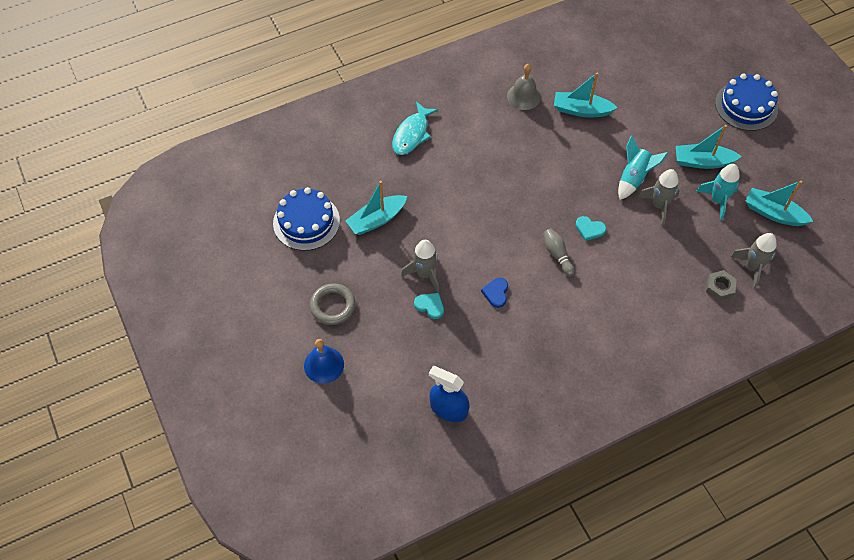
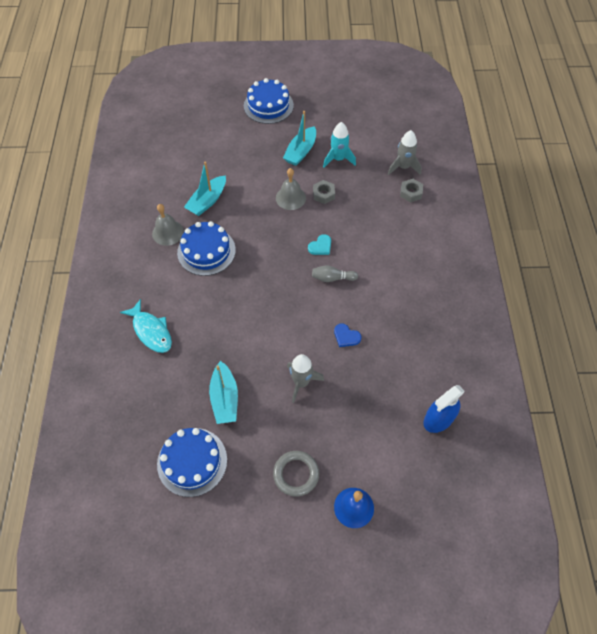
camera: 65 degrees left, 0 degrees up
(430, 306) = (334, 392): turquoise heart -> none
(522, 136) = (206, 251): none -> blue cake
(634, 178) = (290, 198): turquoise rocket -> grey bell
(659, 205) = (323, 194): grey rocket -> grey nut
(773, 213) = (366, 135): turquoise boat -> none

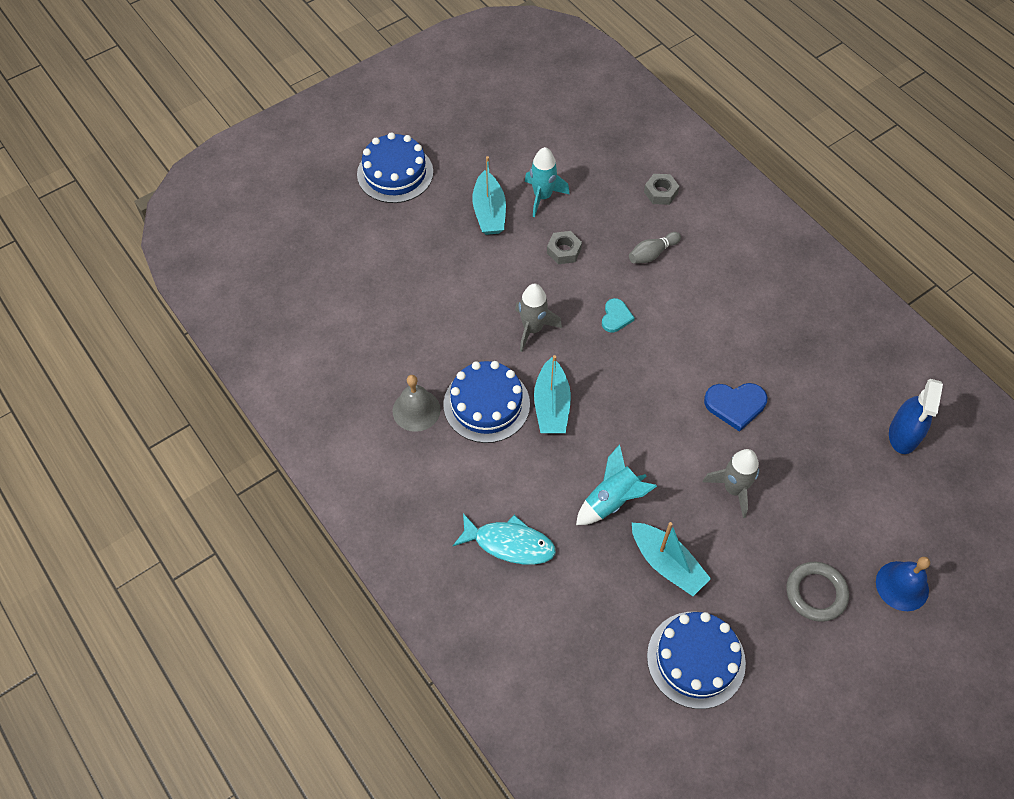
camera: 35 degrees left, 0 degrees up
(207, 201) = (430, 340): turquoise boat -> turquoise boat (551, 405)
(226, 344) = (612, 500): none -> turquoise rocket
(290, 198) = (528, 277): grey bell -> none
(332, 278) = (662, 347): grey bowling pin -> grey bowling pin (652, 254)
(346, 336) = (735, 405): blue heart -> blue heart, size x1.54
(403, 167) = (626, 165): grey rocket -> grey rocket (532, 329)

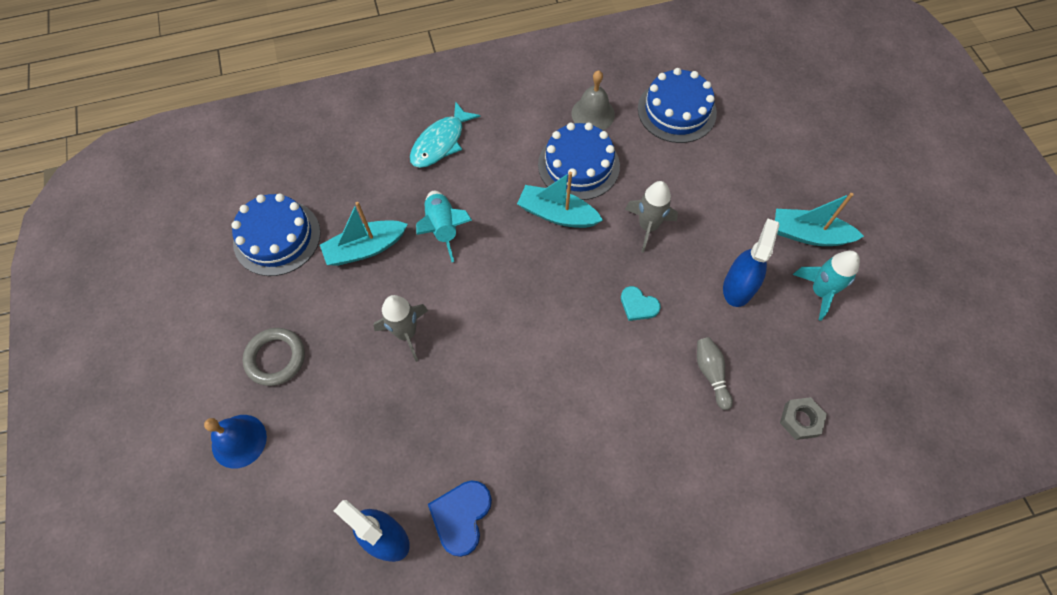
camera: 110 degrees right, 5 degrees up
(395, 173) = (880, 167): blue cake -> blue cake (676, 111)
(564, 251) = (738, 287): grey nut -> blue spray bottle
(735, 405) = (493, 376): blue heart -> blue heart (461, 516)

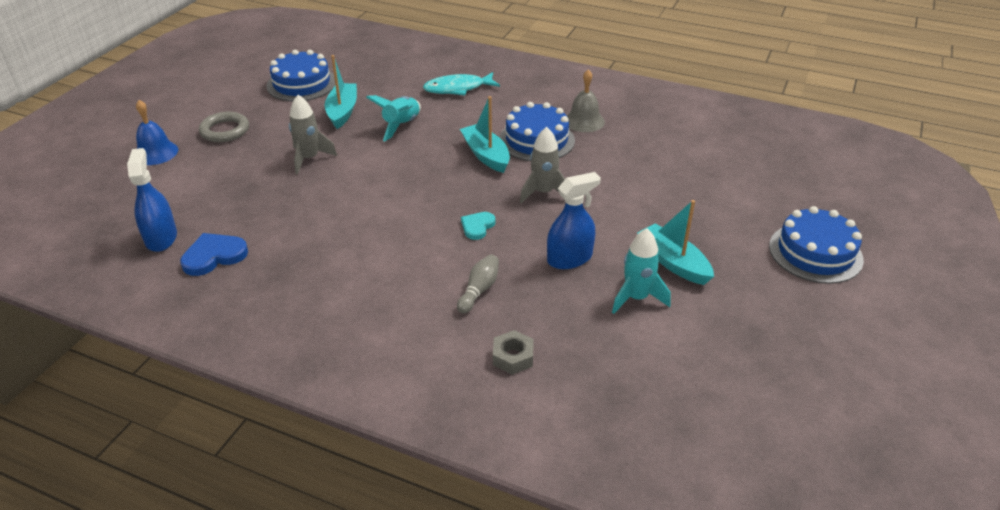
camera: 40 degrees right, 25 degrees down
(365, 248) = (342, 112): turquoise boat -> turquoise boat turned 75 degrees clockwise
(638, 305) = (477, 226): turquoise heart -> turquoise heart turned 45 degrees clockwise
(676, 111) = (653, 147): blue cake -> blue cake (815, 253)

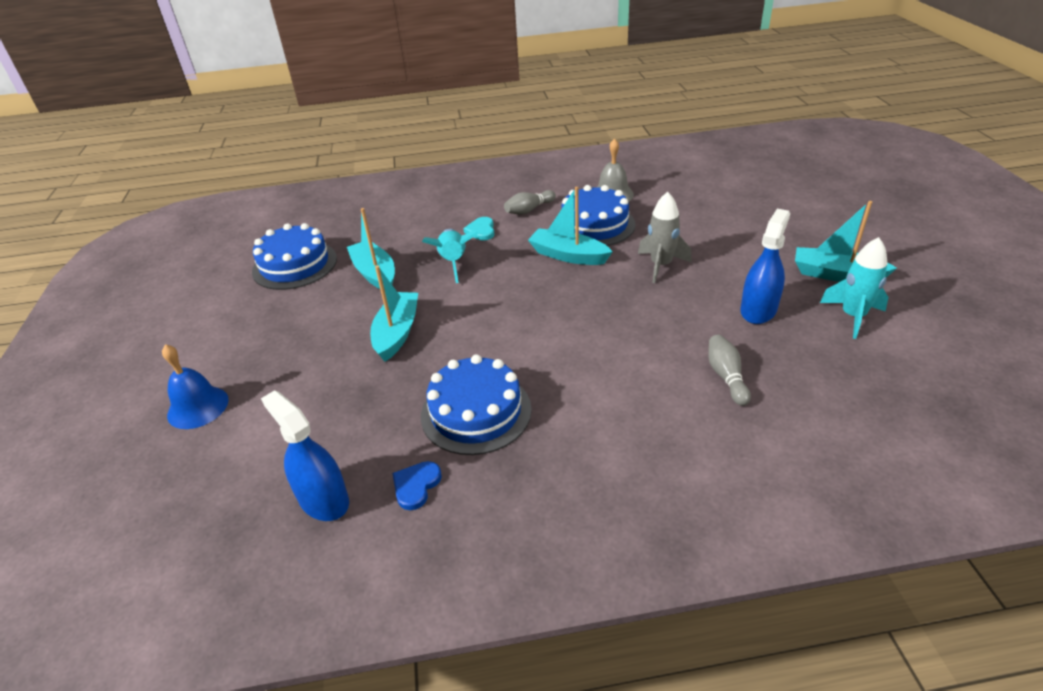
camera: 30 degrees left, 0 degrees up
(214, 256) = (416, 486): blue heart -> blue heart, size x0.65
(225, 131) = (260, 346): grey ring -> none
(309, 159) = (397, 333): grey rocket -> turquoise boat
(458, 88) = (465, 210): turquoise fish -> none
(477, 226) = (646, 320): turquoise heart -> turquoise heart (481, 230)
(503, 107) = (529, 210): none -> grey bowling pin
(513, 357) = (837, 421): grey nut -> none
(815, 253) = (913, 221): blue cake -> blue cake (476, 412)

